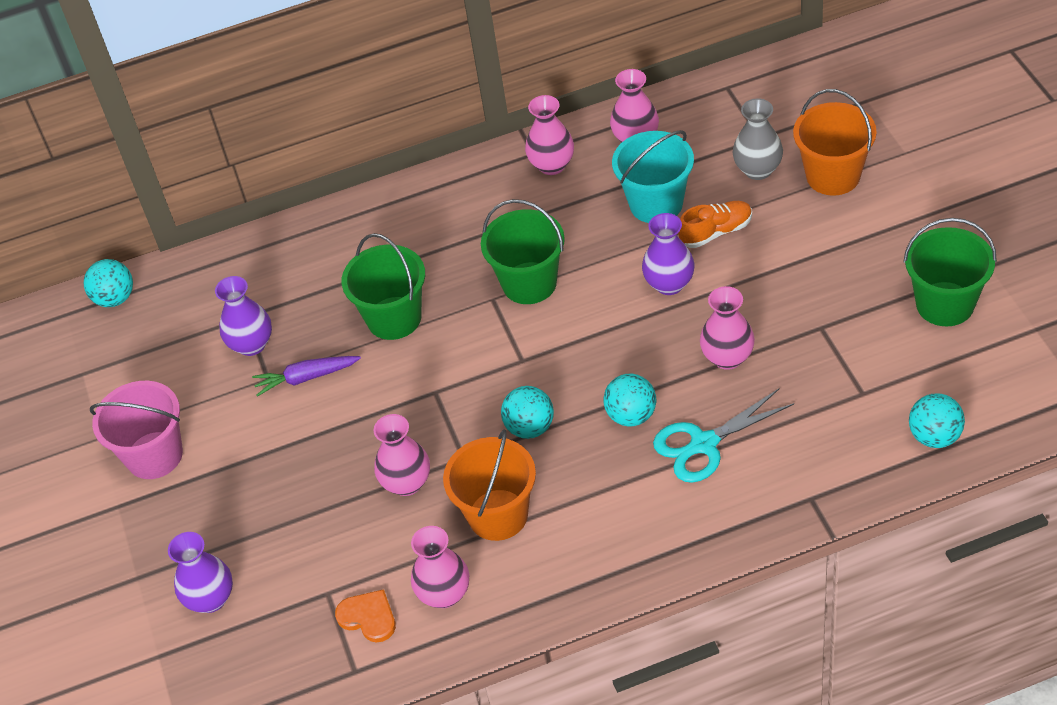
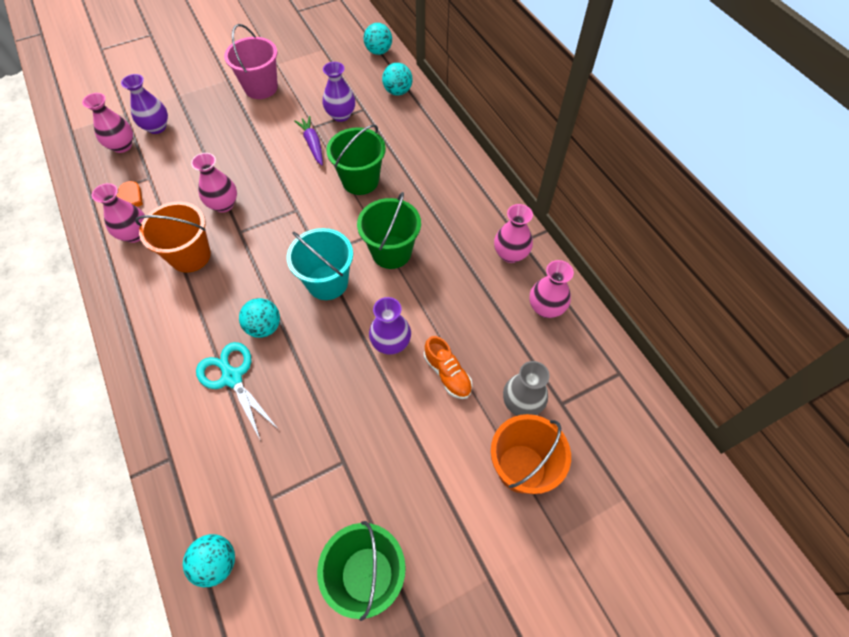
camera: 75 degrees right, 10 degrees up
(530, 427) = (260, 266): turquoise ball -> turquoise ball (398, 91)
(656, 203) = (476, 328): turquoise bucket -> turquoise bucket (327, 282)
(727, 357) = (314, 390): pink vase -> pink vase (122, 146)

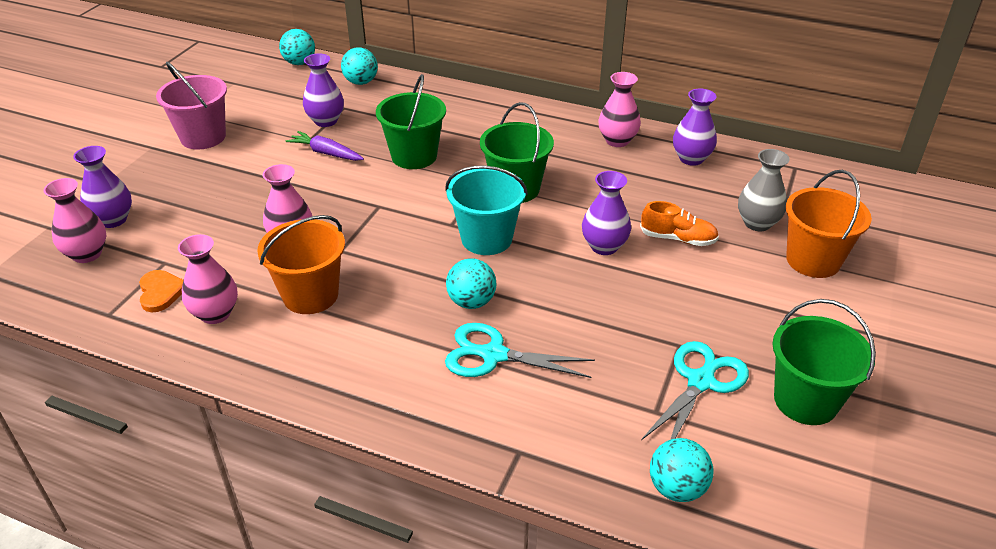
camera: 40 degrees left, 20 degrees down
(321, 500) = (700, 382): none -> turquoise scissors
(545, 308) = (691, 158): pink vase -> purple vase

